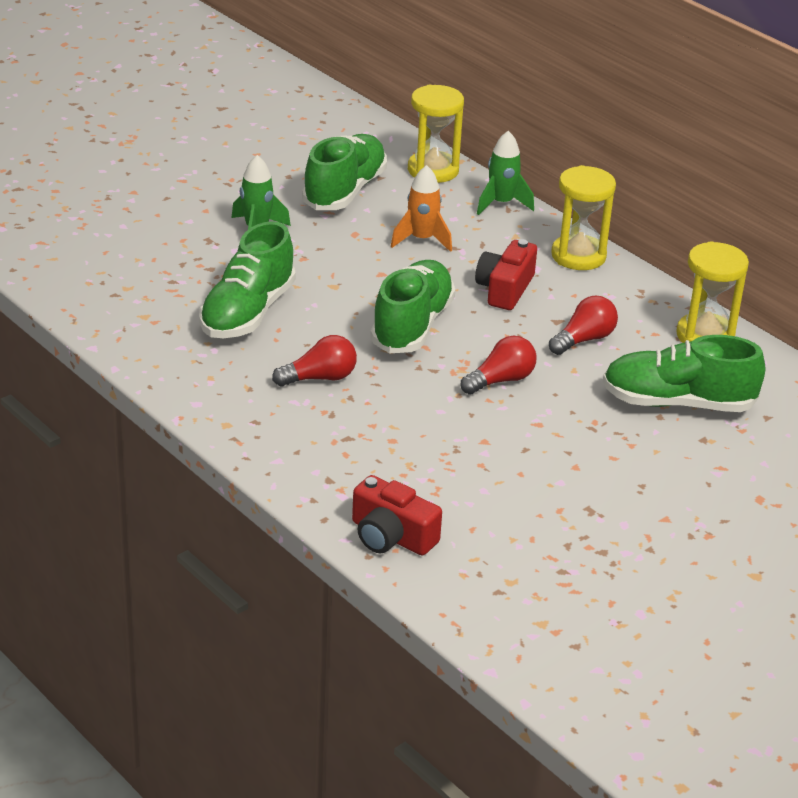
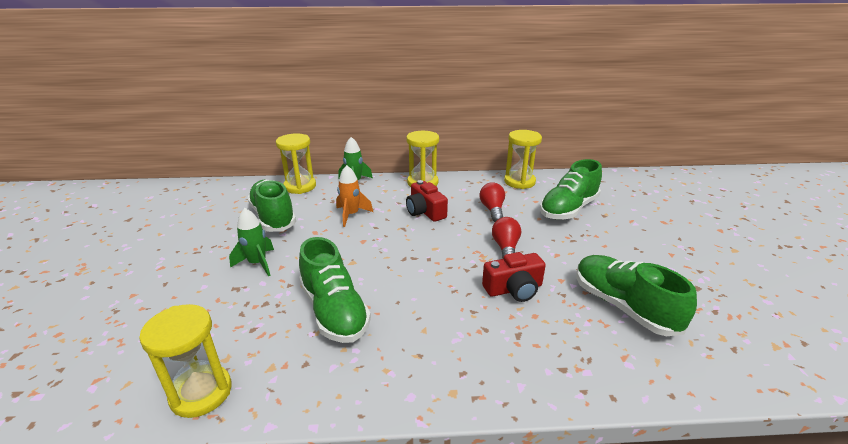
camera: 50 degrees left, 5 degrees down
(84, 297) = (201, 393): none -> yellow hourglass
(319, 378) = (440, 314): red light bulb -> none
(391, 536) = (650, 370): red camera -> red camera (514, 289)
(412, 325) = (424, 253): green shoe -> green shoe (623, 306)

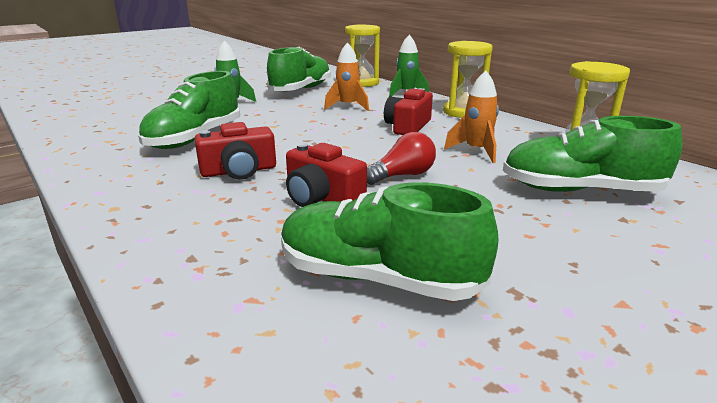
camera: 55 degrees right, 5 degrees down
(201, 393) = (71, 132): yellow hourglass -> none
(436, 309) = (239, 171): none -> red camera
(492, 210) = (476, 151): red light bulb -> orange rocket
(623, 306) = (378, 278): green shoe -> green shoe turned 90 degrees counterclockwise

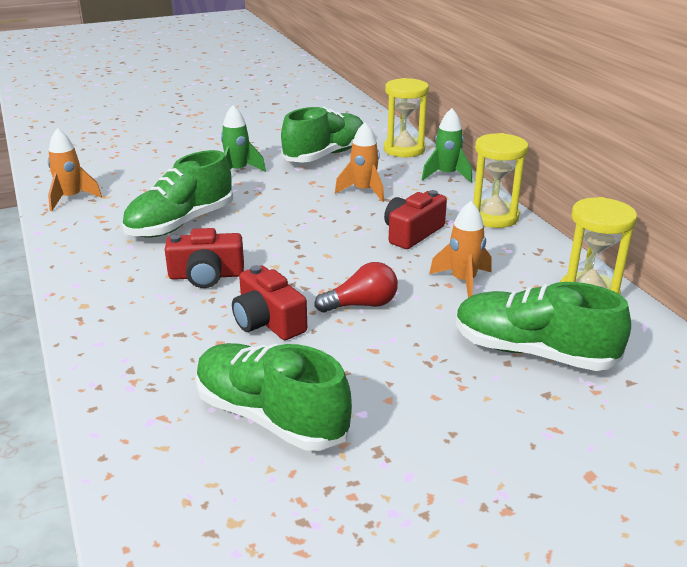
camera: 15 degrees right, 5 degrees up
(75, 131) = (71, 198): none -> orange rocket

